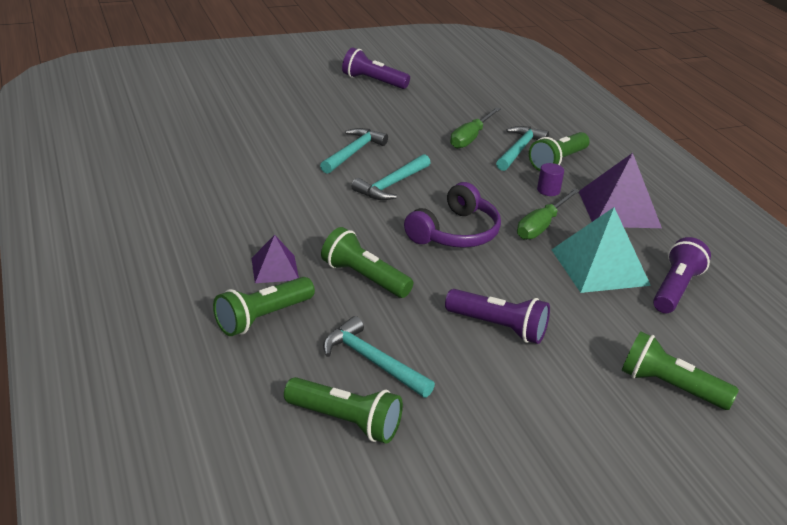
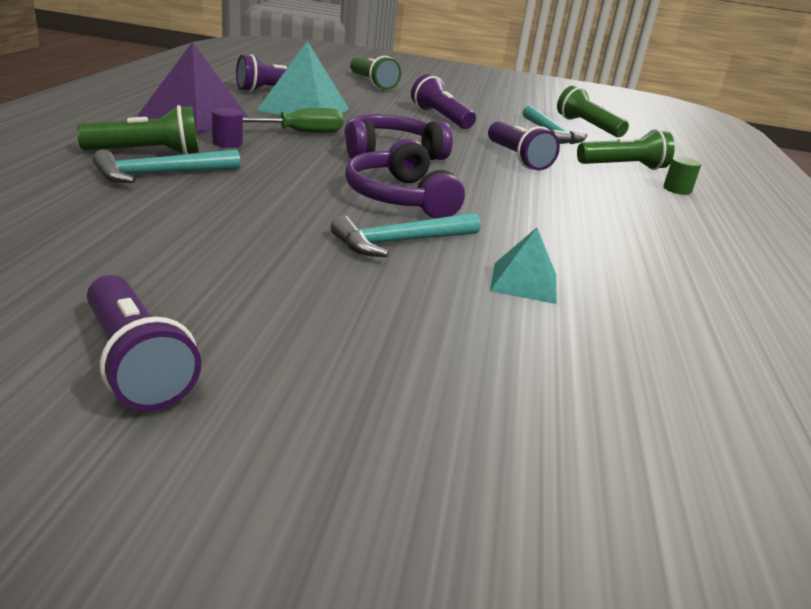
camera: 150 degrees left, 5 degrees down
(201, 297) = (677, 189): none -> green cylinder
(274, 269) = (598, 184): purple pyramid -> none
(276, 150) = (524, 282): none -> turquoise pyramid
(364, 278) = (517, 158): green flashlight -> purple flashlight
(391, 185) = (399, 197): turquoise hammer -> purple headphones
(470, 138) = (191, 204): green screwdriver -> none

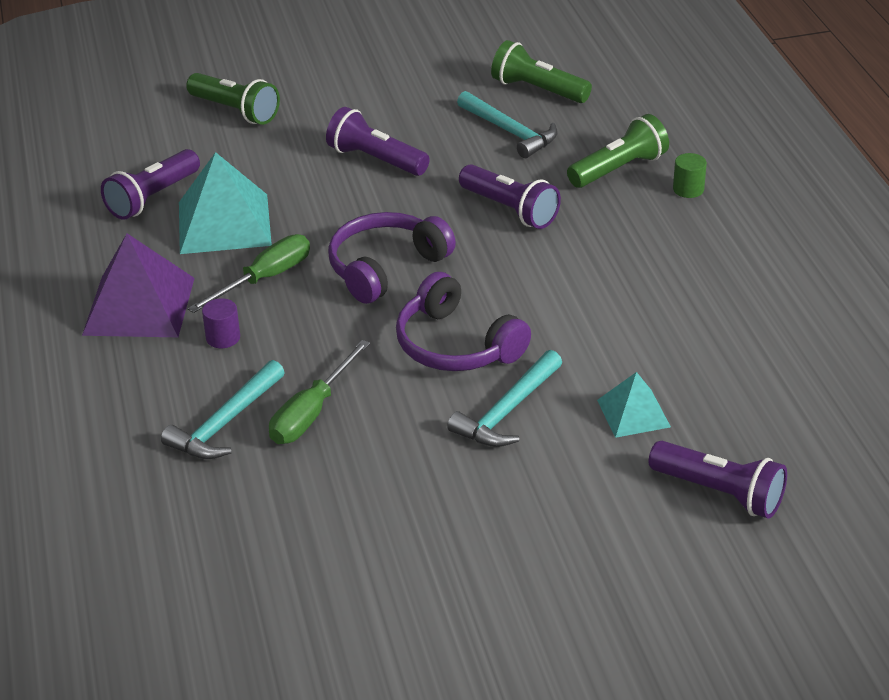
camera: 20 degrees left, 10 degrees up
(136, 363) = (448, 629): purple flashlight -> purple flashlight (719, 493)
(147, 153) = (174, 397): green flashlight -> none
(234, 190) = (311, 413): none -> green screwdriver

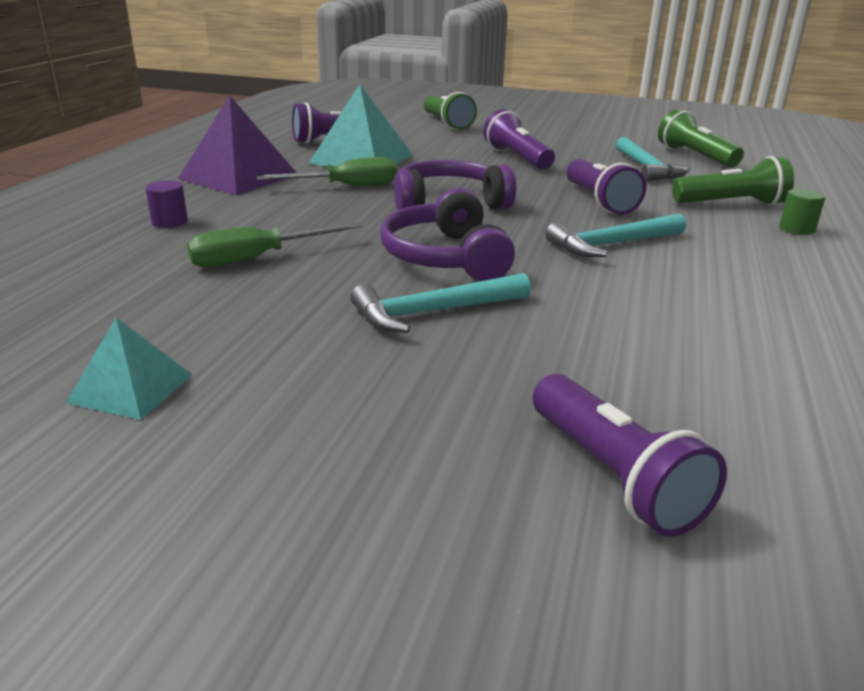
camera: 30 degrees right, 10 degrees down
(223, 338) = (265, 203): purple cylinder -> purple cylinder (169, 222)
(225, 423) = (183, 243): turquoise hammer -> turquoise hammer (611, 244)
(633, 413) = (573, 358): turquoise pyramid -> turquoise pyramid (131, 388)

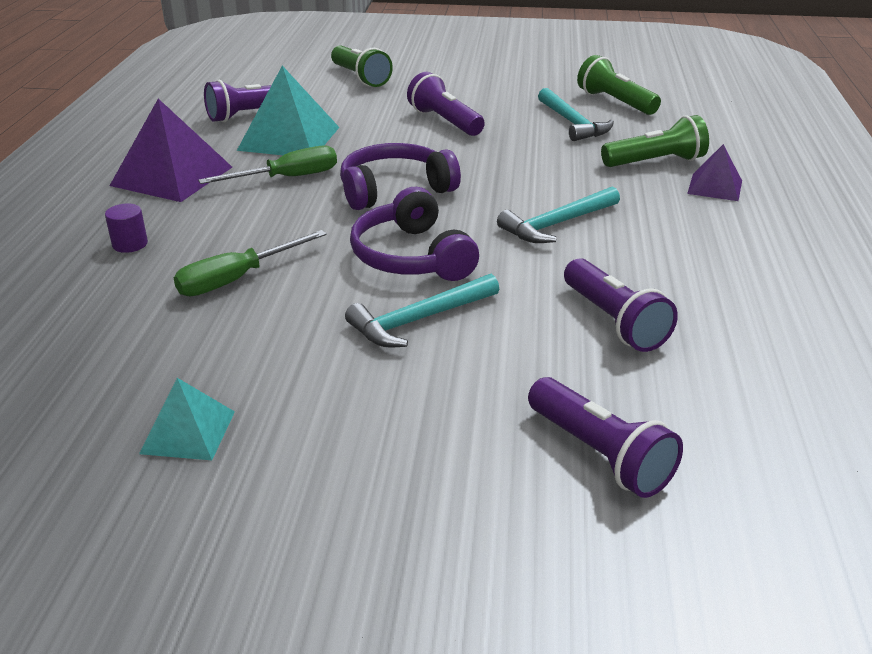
camera: 10 degrees left, 5 degrees up
(599, 201) = (535, 172): purple flashlight -> purple flashlight (614, 321)
(796, 229) = (715, 187): green cylinder -> purple pyramid

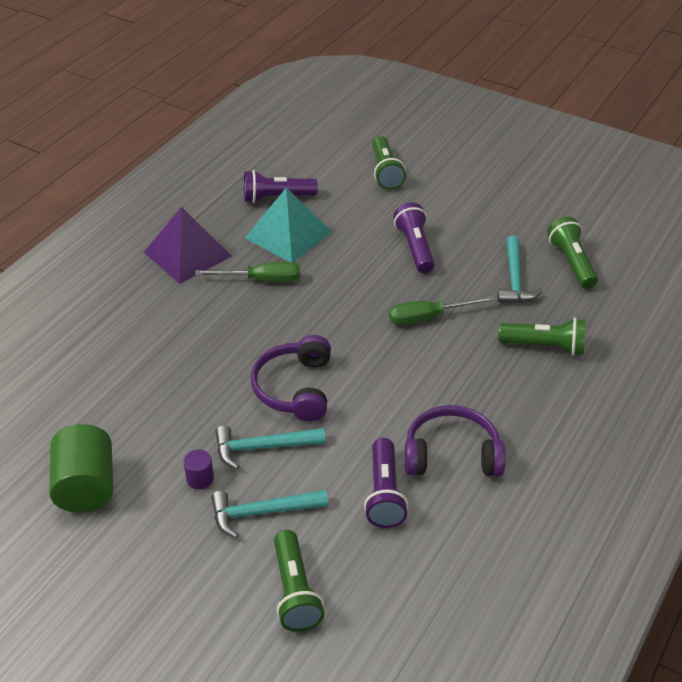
camera: 25 degrees right, 10 degrees up
(130, 244) = (129, 317): purple cylinder -> purple cylinder (200, 478)
(188, 432) = (86, 486): turquoise pyramid -> green cylinder
(237, 279) = (175, 371): green screwdriver -> green screwdriver (428, 317)
(394, 189) = (327, 316): purple headphones -> purple headphones (451, 454)
(556, 224) = (415, 389): turquoise hammer -> turquoise hammer (262, 512)
(599, 454) = (295, 591): purple flashlight -> green flashlight
(715, 187) = (568, 389): purple pyramid -> none

